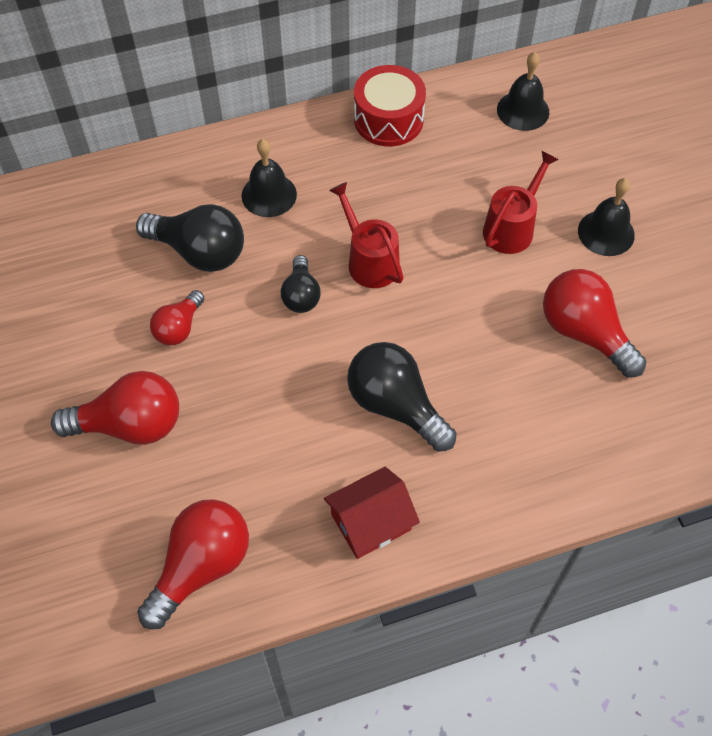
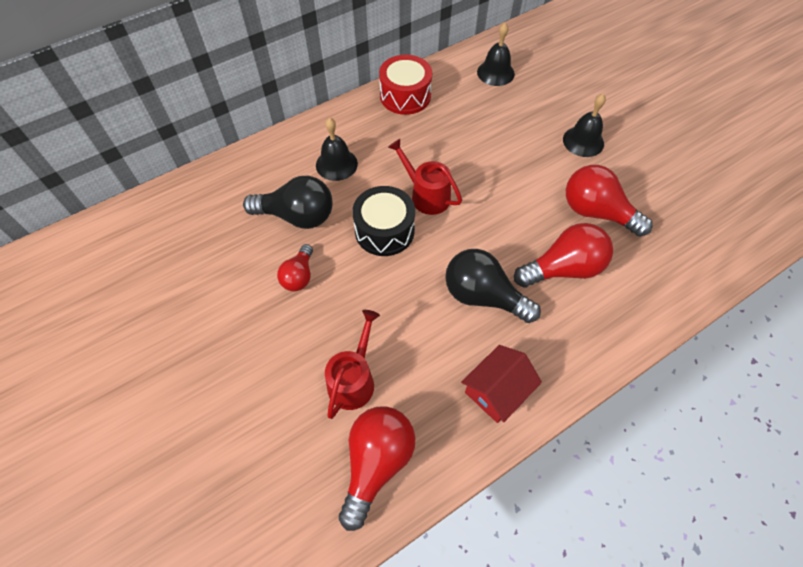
camera: 15 degrees left, 0 degrees up
(130, 425) = (283, 361): red light bulb -> red light bulb (563, 268)
(301, 295) = (384, 231): black light bulb -> black drum
(512, 228) = (518, 151): red watering can -> red watering can (353, 380)

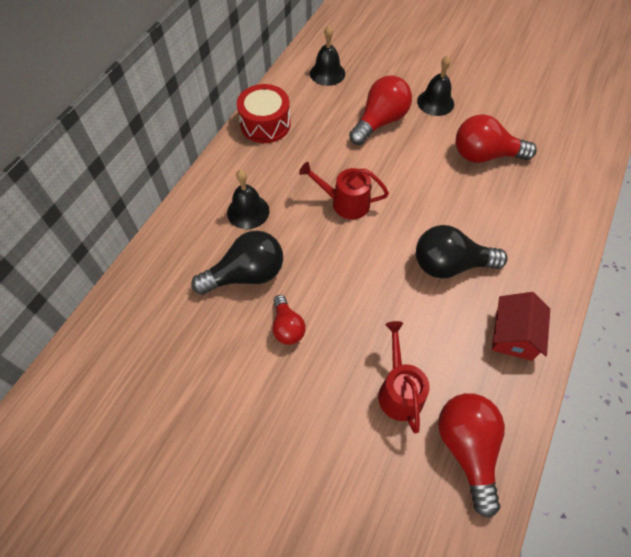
camera: 30 degrees left, 0 degrees up
(384, 231) = (332, 250): black drum -> none
(563, 268) = (492, 212): red light bulb -> red light bulb (380, 122)

